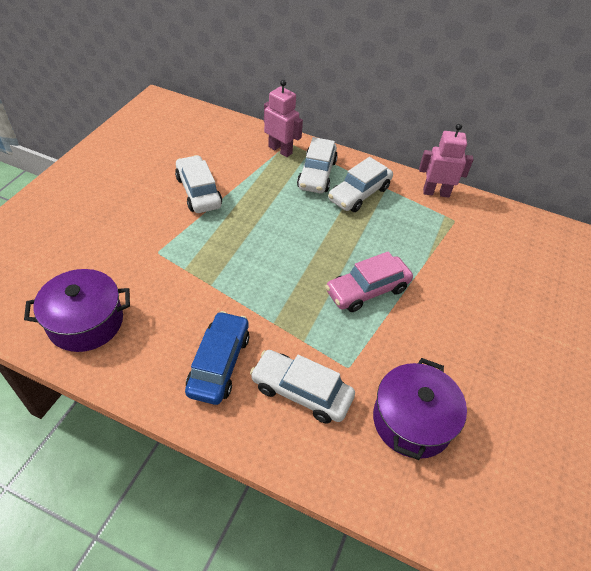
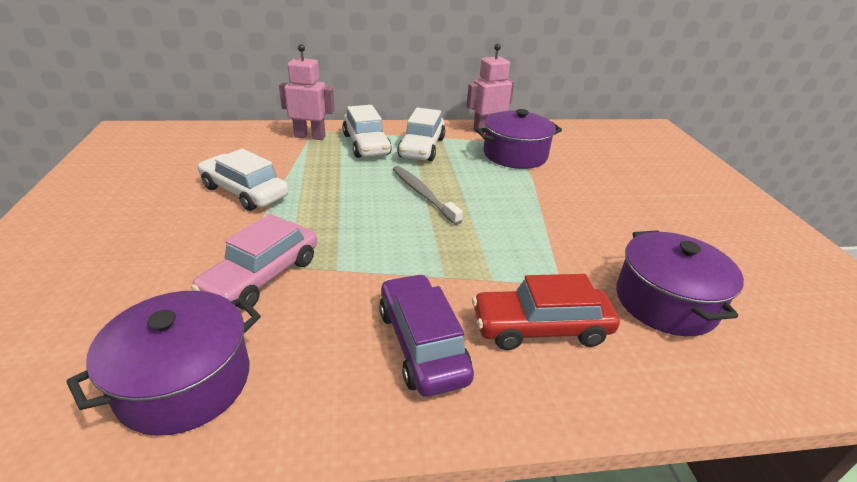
camera: 30 degrees left, 15 degrees down
(219, 363) = (422, 344): blue car -> purple car
(301, 392) = (541, 328): white car -> red car
(319, 244) = (423, 194): none -> grey toothbrush
(367, 290) = (507, 214): pink car -> pink car (262, 276)
(434, 232) = (515, 155): none -> purple pot

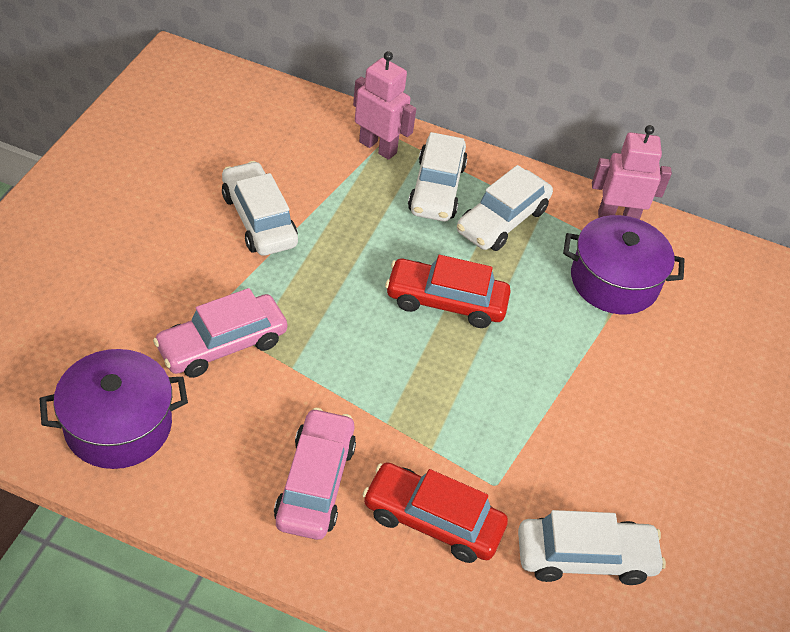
camera: 25 degrees right, 15 degrees up
(422, 344) = (315, 483): purple car -> pink car
(423, 194) = (446, 301): grey toothbrush -> red car
(665, 302) = (585, 557): purple pot -> white car

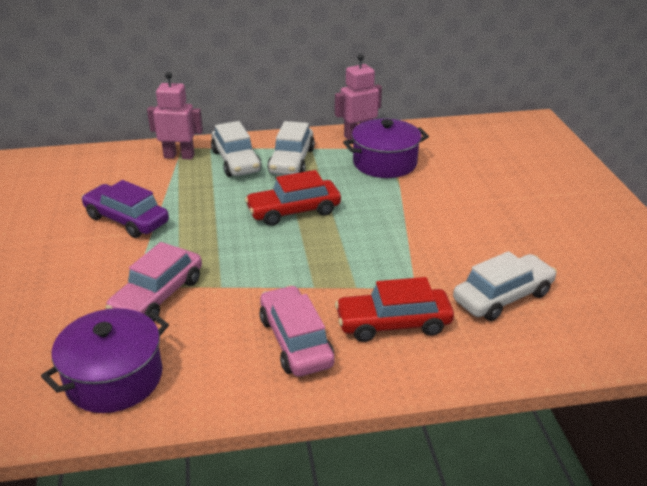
camera: 25 degrees left, 15 degrees down
(259, 219) = (127, 220): white car -> purple car

